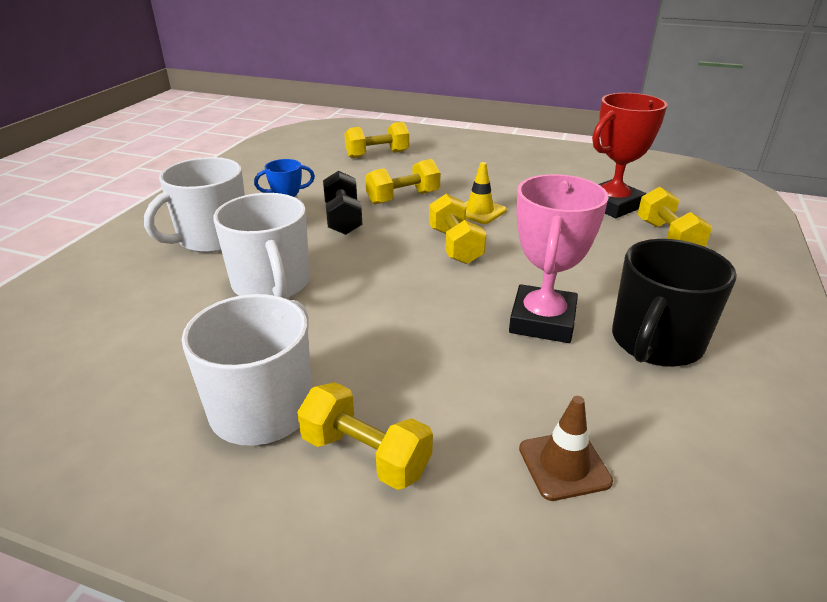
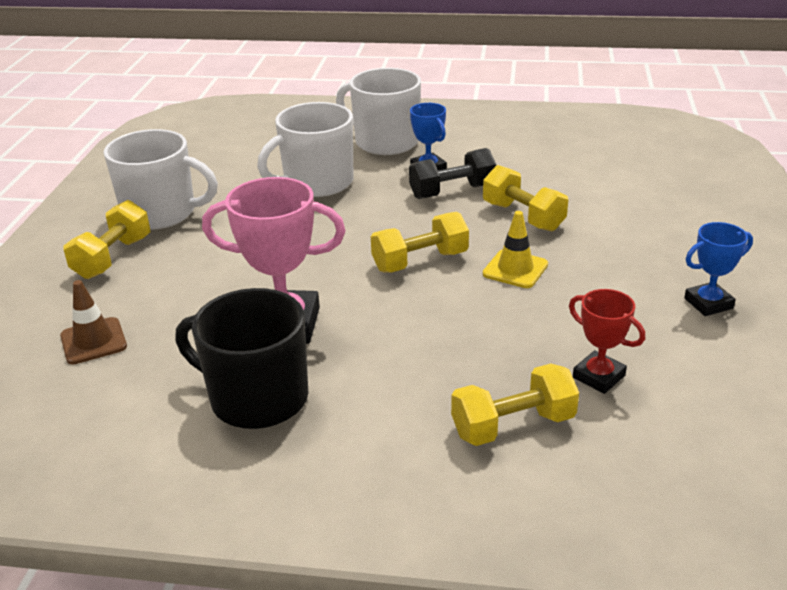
camera: 80 degrees right, 0 degrees up
(377, 154) = (641, 182): yellow dumbbell -> none
(536, 164) = (708, 303): none -> blue trophy
(612, 205) = (598, 376): red trophy -> red trophy, size x0.57

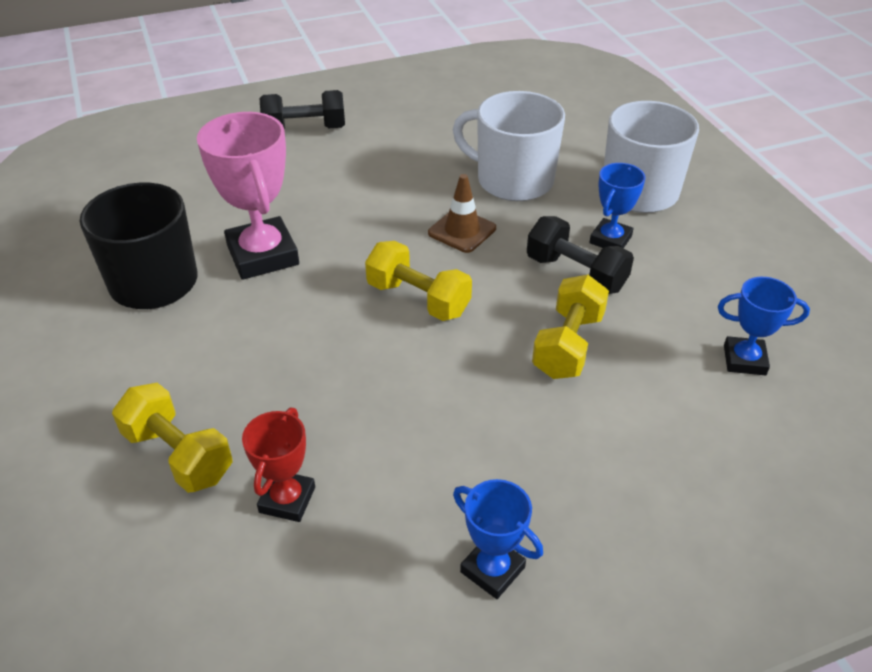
camera: 60 degrees right, 10 degrees up
(93, 341) = (189, 171): brown traffic cone -> brown traffic cone (462, 231)
(113, 258) = (305, 129): yellow dumbbell -> black dumbbell
(161, 213) = (388, 121): white mug -> none
(515, 269) = (451, 373): yellow traffic cone -> none
(584, 164) = (744, 360): none -> blue trophy

